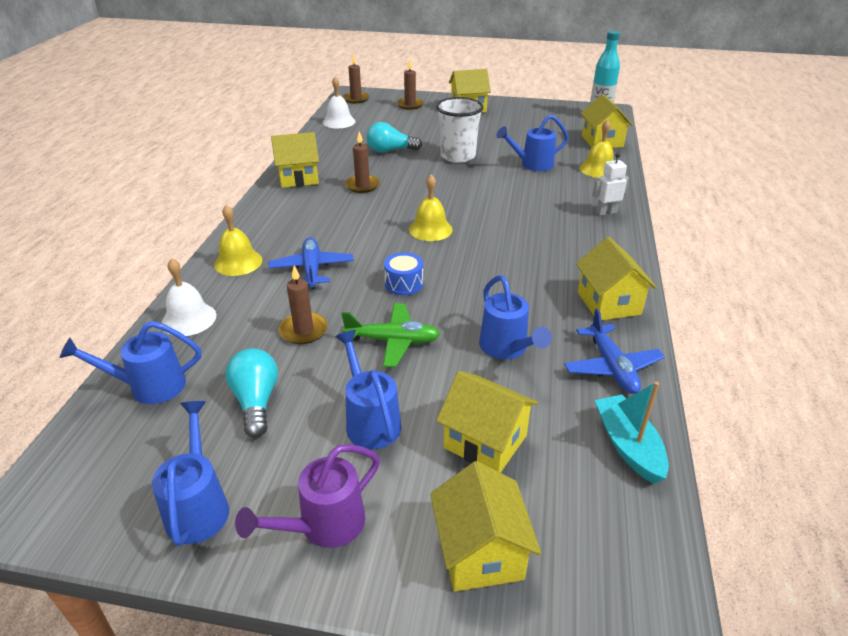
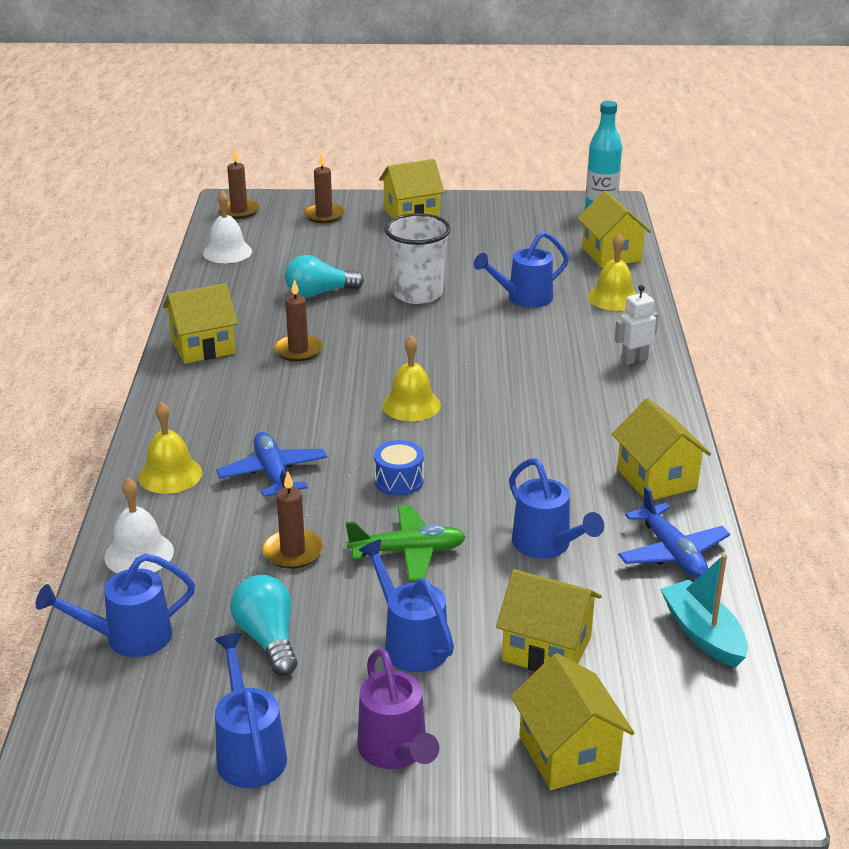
camera: 10 degrees left, 5 degrees down
(324, 525) = (395, 751): purple watering can -> purple watering can turned 60 degrees counterclockwise

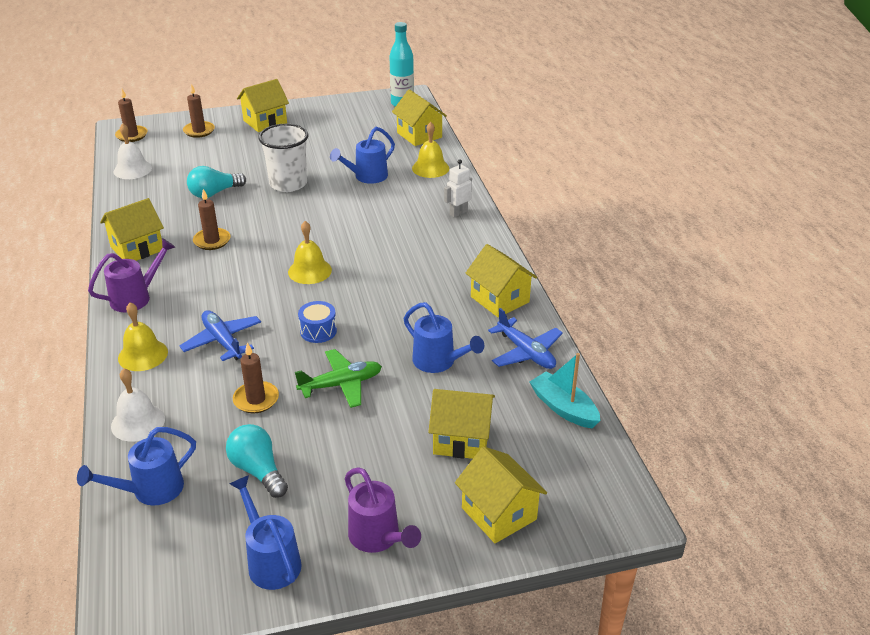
camera: 15 degrees left, 5 degrees up
(183, 405) = (136, 297): none -> purple watering can
(410, 643) = (364, 453): blue watering can -> none

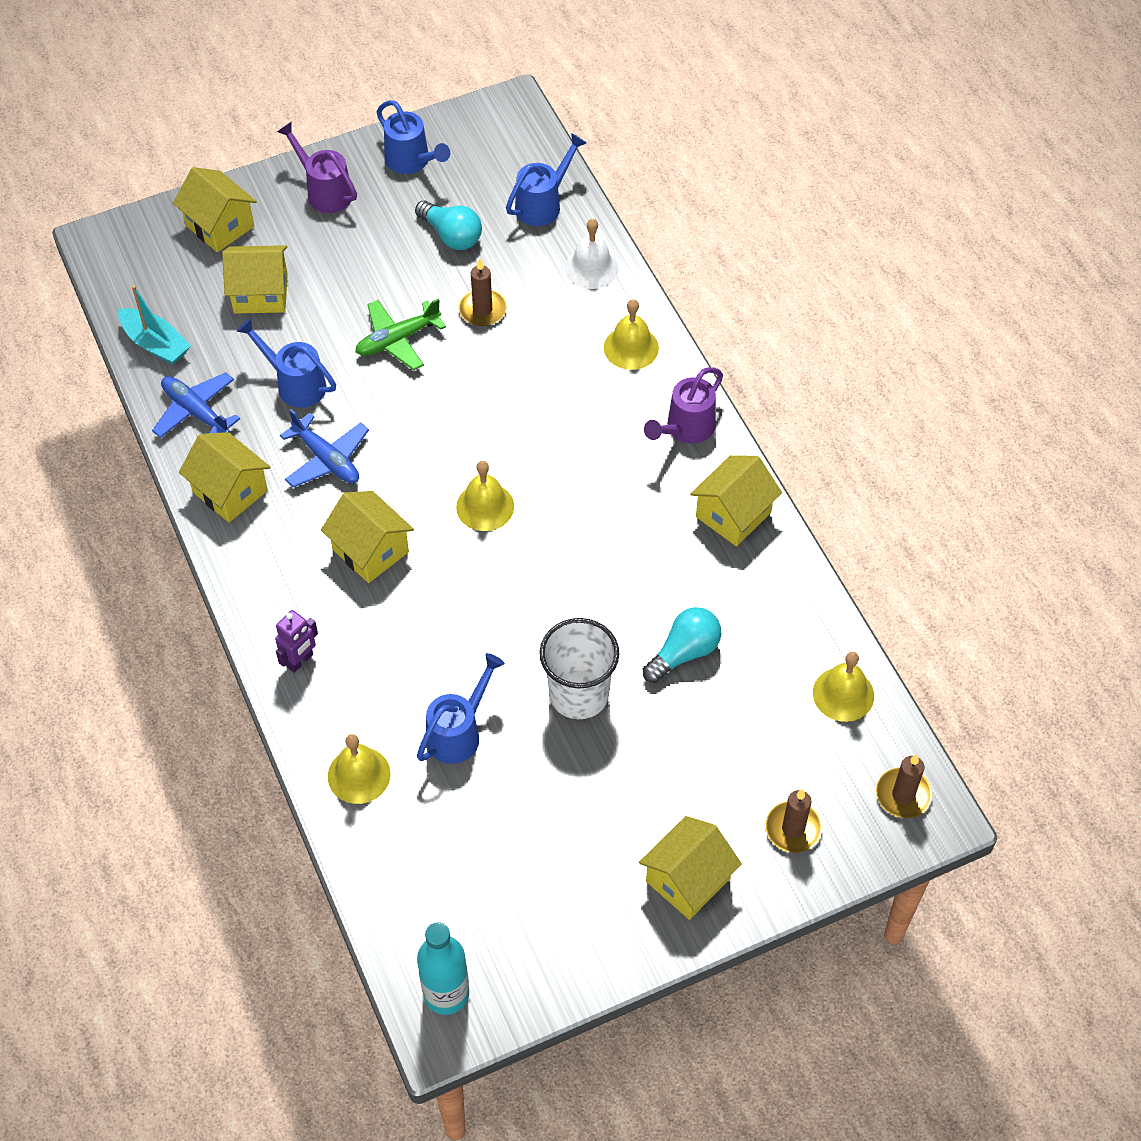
camera: 170 degrees right, 20 degrees up
(132, 169) = (843, 694): white bell -> yellow bell
(212, 241) = (639, 545): brown candle -> none
(222, 341) = (550, 378): blue plane -> blue plane (327, 459)
(318, 331) = (444, 409): blue drum -> none
(419, 135) = (394, 878): yellow house -> yellow house (370, 550)
(458, 213) = (300, 661): white robot -> purple robot

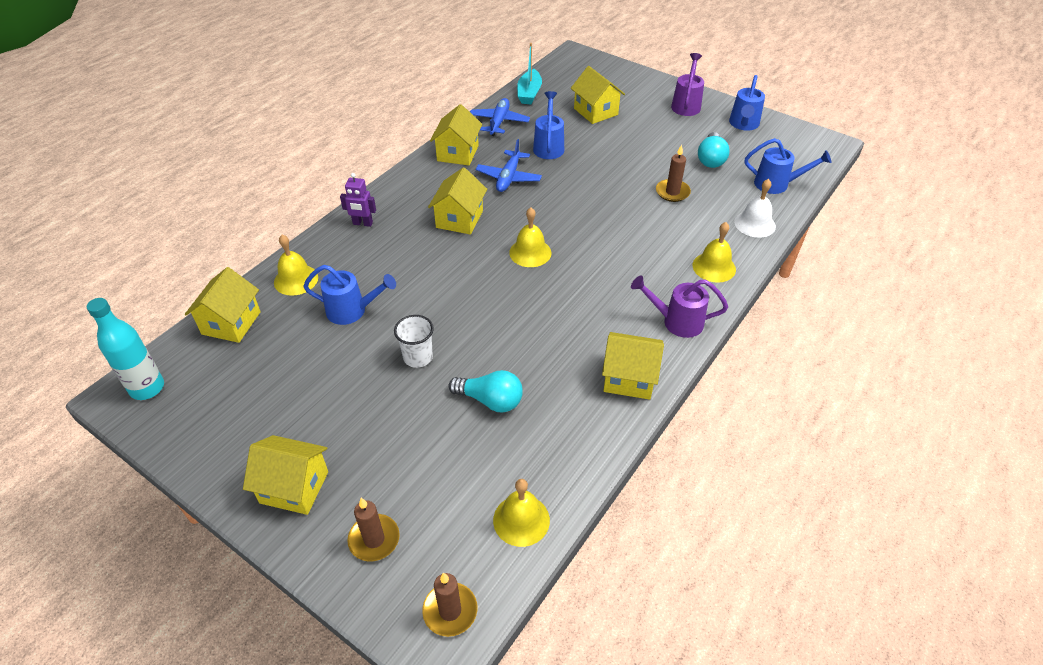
camera: 60 degrees right, 10 degrees down
(220, 226) = (624, 82): yellow house -> yellow house (231, 323)
(397, 340) = (616, 169): green plane -> none
(579, 694) = (418, 357): white cup -> white cup, size x0.63

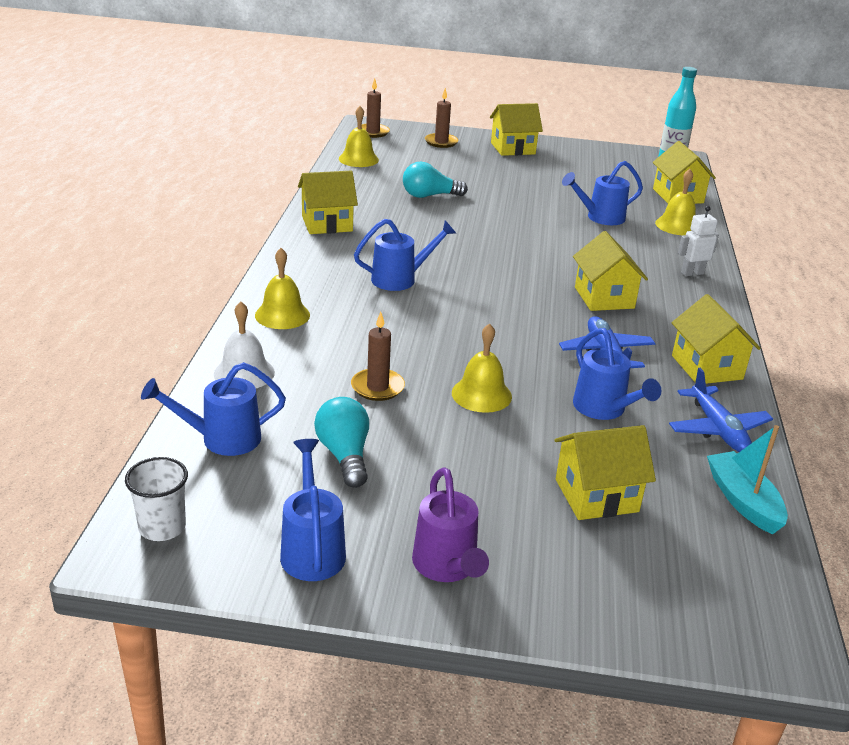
camera: 150 degrees right, 15 degrees down
(362, 223) = (692, 273): purple robot -> white robot
(418, 357) = (511, 205): white cup -> white cup (162, 527)
(530, 252) = (496, 286): yellow bell -> yellow bell (481, 394)
(596, 111) = (596, 495): yellow house -> yellow house turned 45 degrees counterclockwise
(602, 280) = (400, 279): none -> blue watering can
(677, 321) = (303, 264): purple watering can -> none

